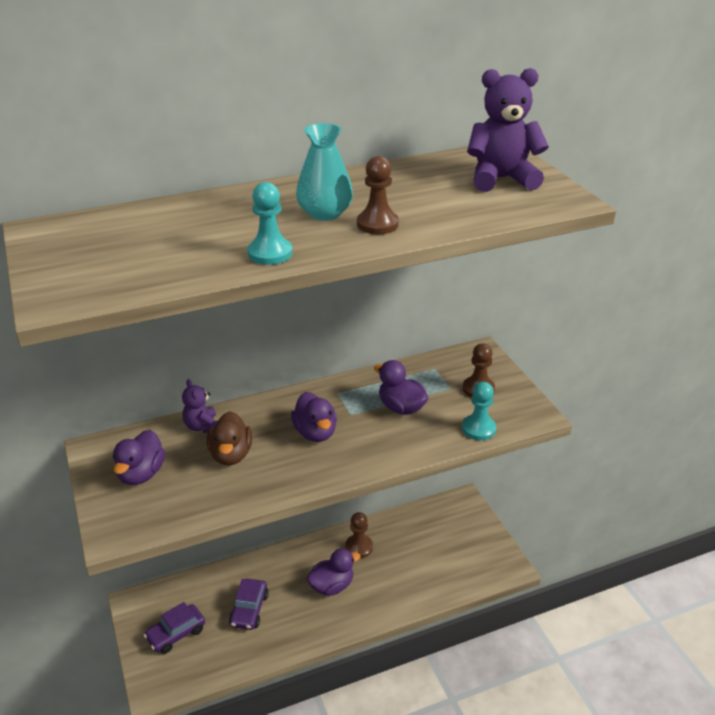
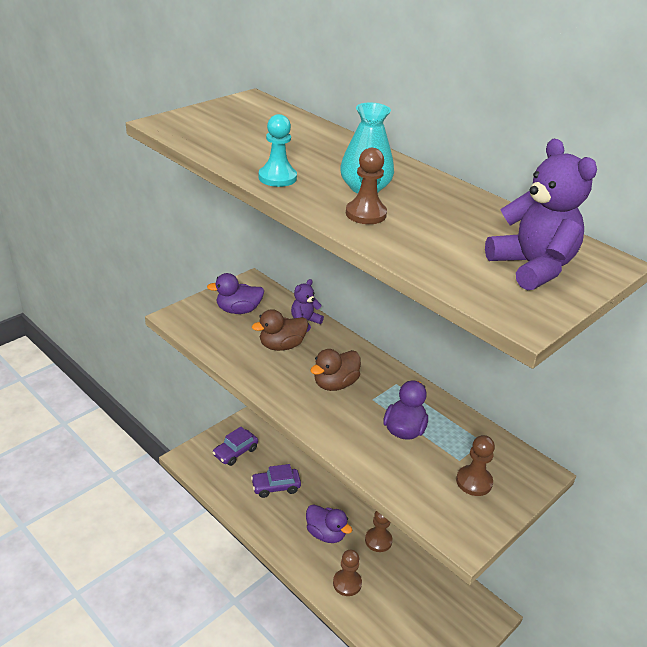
camera: 65 degrees right, 0 degrees up
(176, 634) = (235, 452): purple car -> purple car turned 75 degrees counterclockwise
(315, 432) = (335, 384): purple duck -> brown duck
(395, 588) = (347, 583): none -> brown pawn
(478, 429) = (410, 494): turquoise pawn -> none

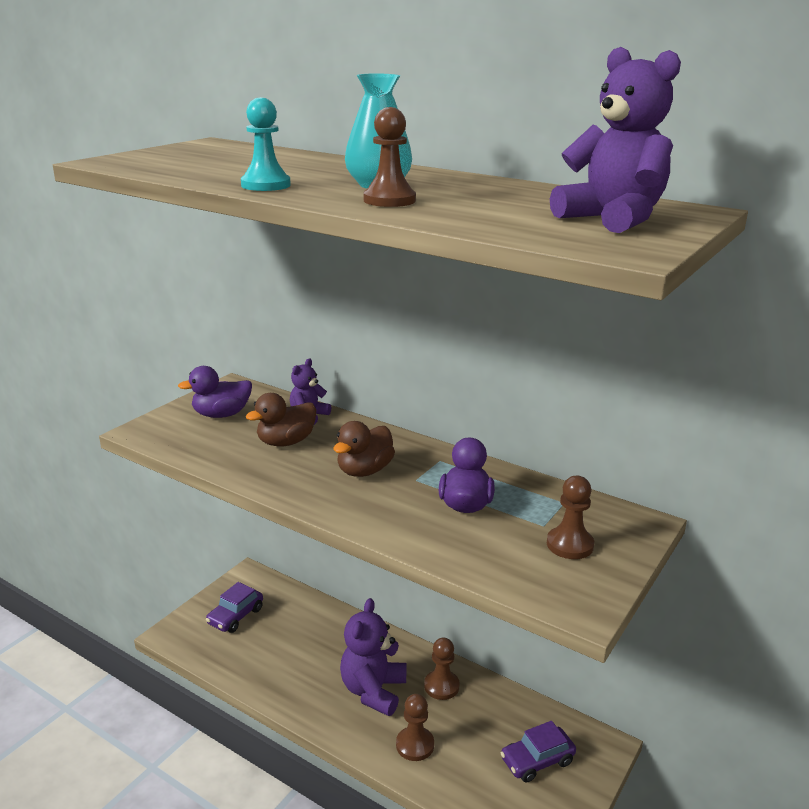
camera: 10 degrees left, 10 degrees down
(276, 487) = (296, 647): purple car -> purple car (537, 761)
(326, 534) = (373, 691): purple duck -> purple teddy bear

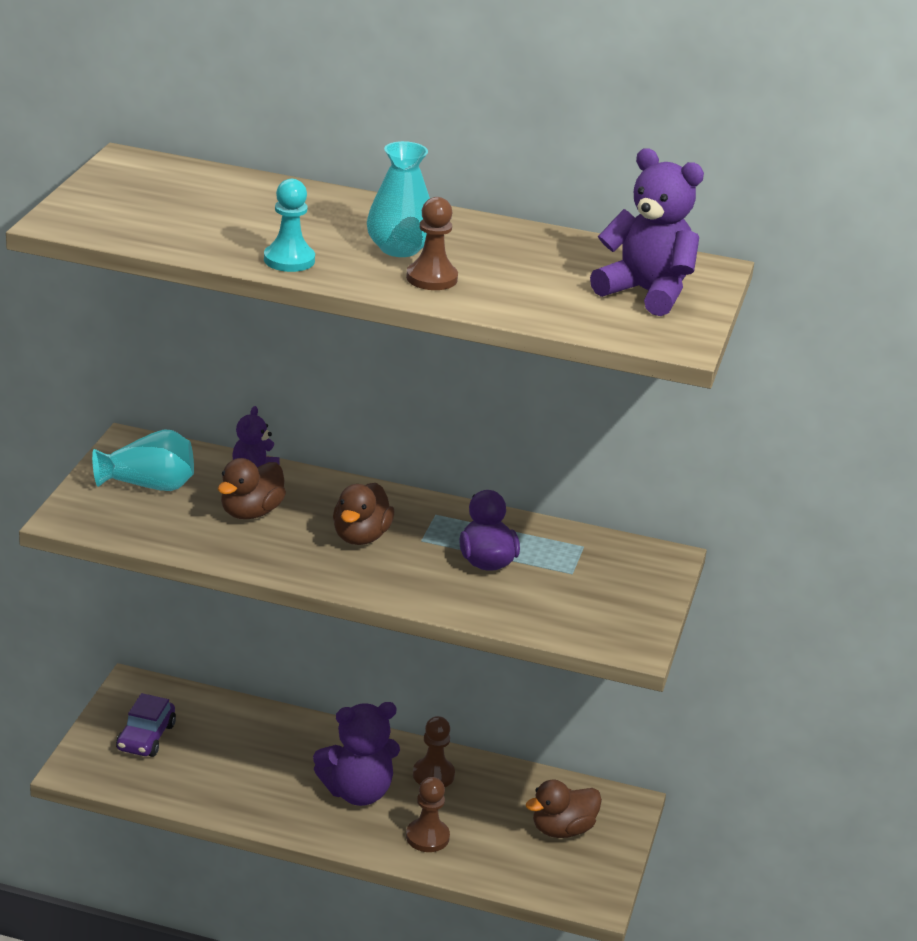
camera: 20 degrees left, 5 degrees up
(221, 414) = (148, 485): purple duck -> turquoise vase
(373, 691) = (357, 792): purple teddy bear -> purple teddy bear turned 105 degrees counterclockwise
(537, 761) = (562, 829): purple car -> brown duck
(569, 545) = (604, 589): brown pawn -> none

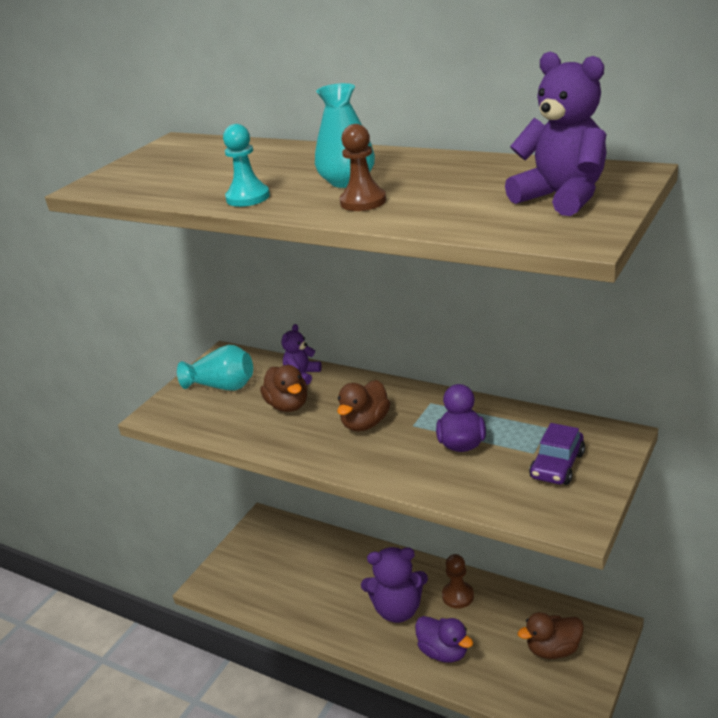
camera: 20 degrees right, 0 degrees up
(146, 737) = (259, 560): purple car -> purple car (557, 465)
(251, 512) = (288, 405): brown duck -> brown duck turned 75 degrees counterclockwise
(427, 837) = (443, 652): brown pawn -> purple duck

